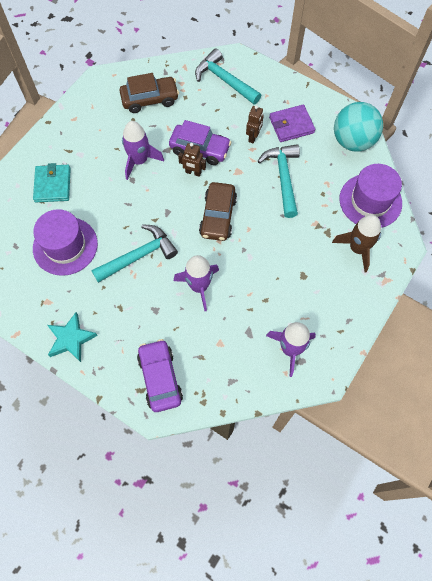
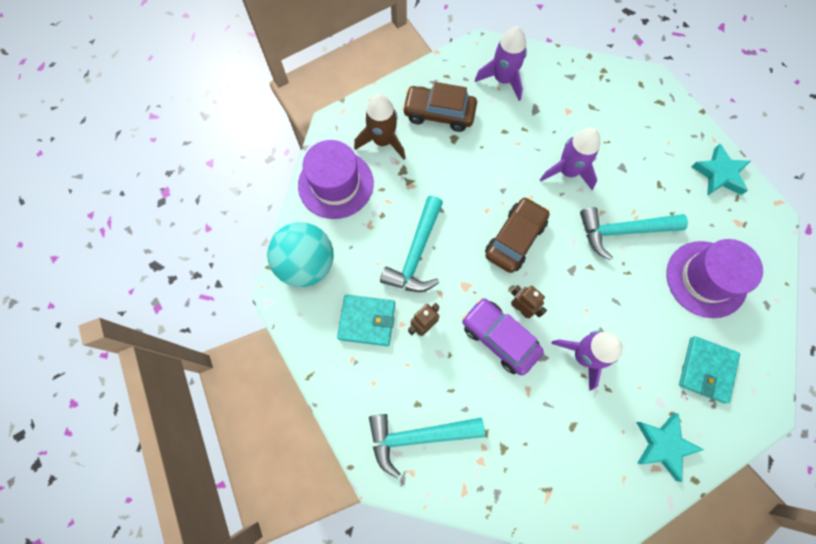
camera: 155 degrees left, 5 degrees up
(72, 132) = (663, 445): none -> turquoise star
(150, 99) = (536, 452): brown car -> brown car (439, 114)
(160, 378) = (638, 104): purple car -> none
(224, 80) = (418, 436): turquoise hammer -> turquoise hammer turned 105 degrees clockwise
(291, 125) = (367, 321): purple wallet -> turquoise wallet

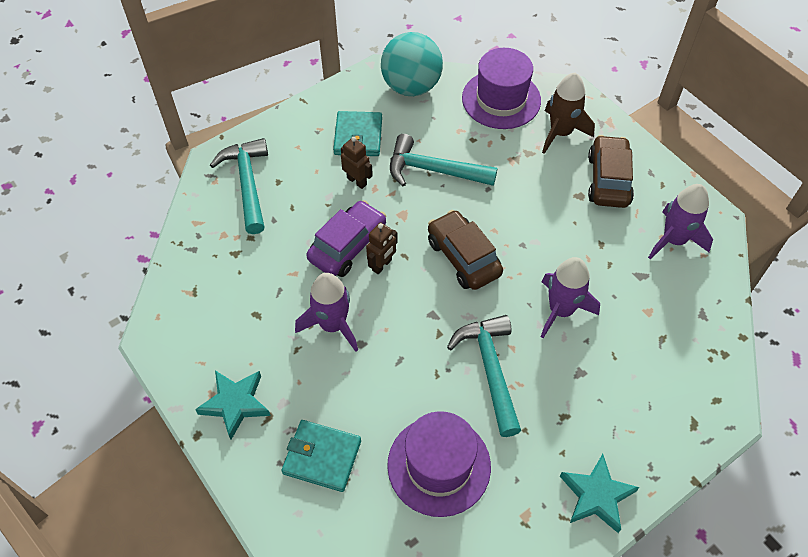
camera: 85 degrees right, 15 degrees down
(515, 239) = (463, 257): brown car -> brown car turned 150 degrees counterclockwise

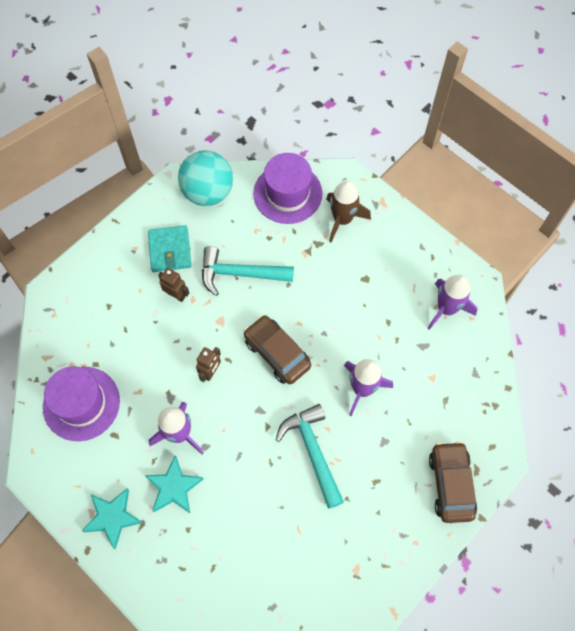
camera: 10 degrees left, 10 degrees up
(247, 183) = (82, 312): turquoise hammer -> none
(322, 457) = (191, 550): turquoise wallet -> none
(347, 246) = (179, 359): purple car -> none
(439, 465) = (284, 541): purple hat -> purple hat (81, 403)
(596, 496) = (408, 543): turquoise star -> turquoise star (174, 487)
(608, 180) = (387, 259): brown car -> brown car (450, 484)

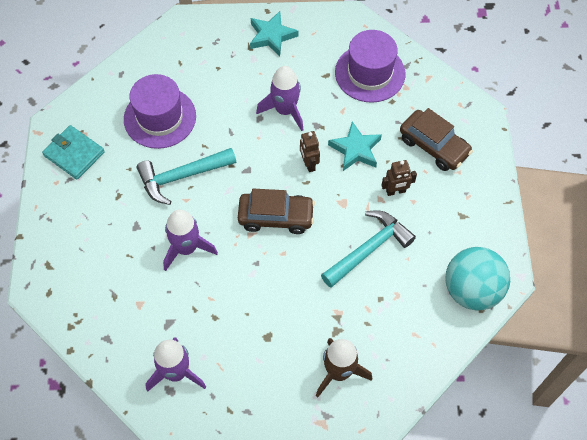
camera: 135 degrees right, 5 degrees down
(170, 250) = (441, 218): turquoise wallet -> turquoise wallet (74, 154)
(174, 487) = (252, 80): turquoise star -> turquoise star (355, 149)
(287, 193) = (409, 352): purple hat -> purple hat (160, 117)
(313, 451) = (182, 176): turquoise hammer -> turquoise hammer turned 135 degrees clockwise
(450, 484) = (60, 239): brown car -> brown car (434, 146)

